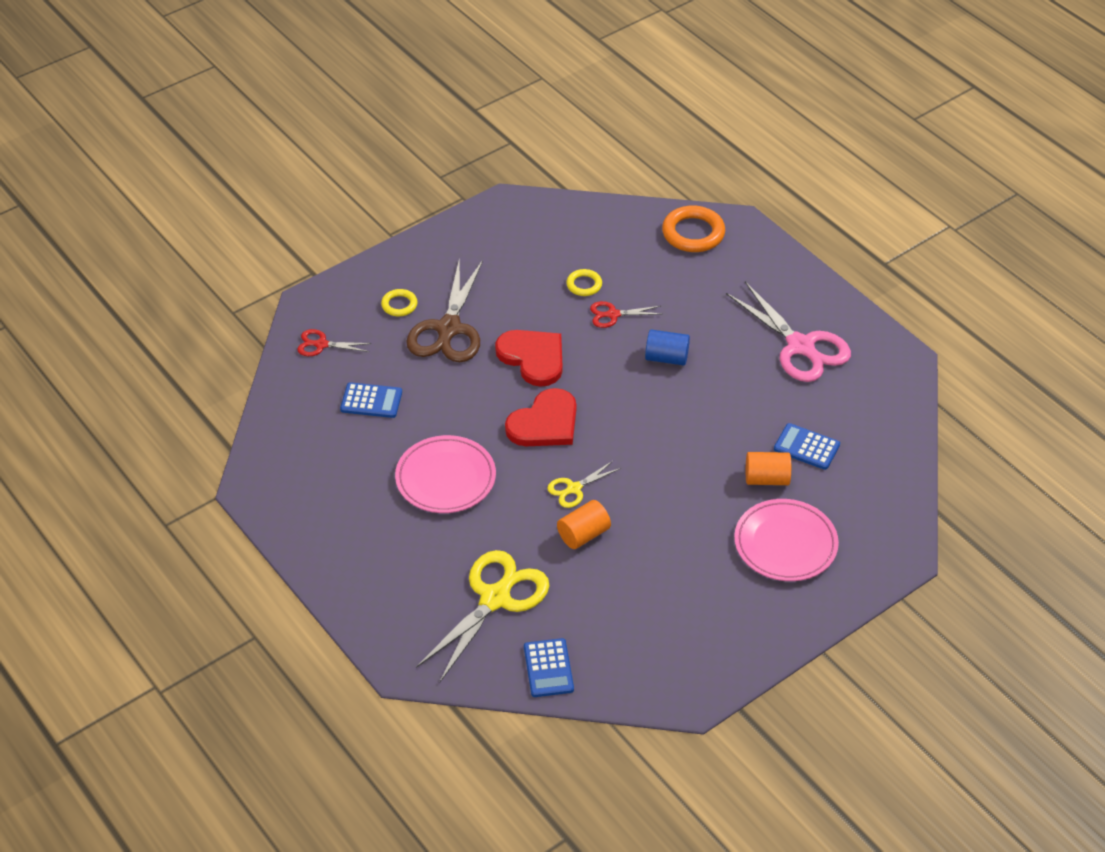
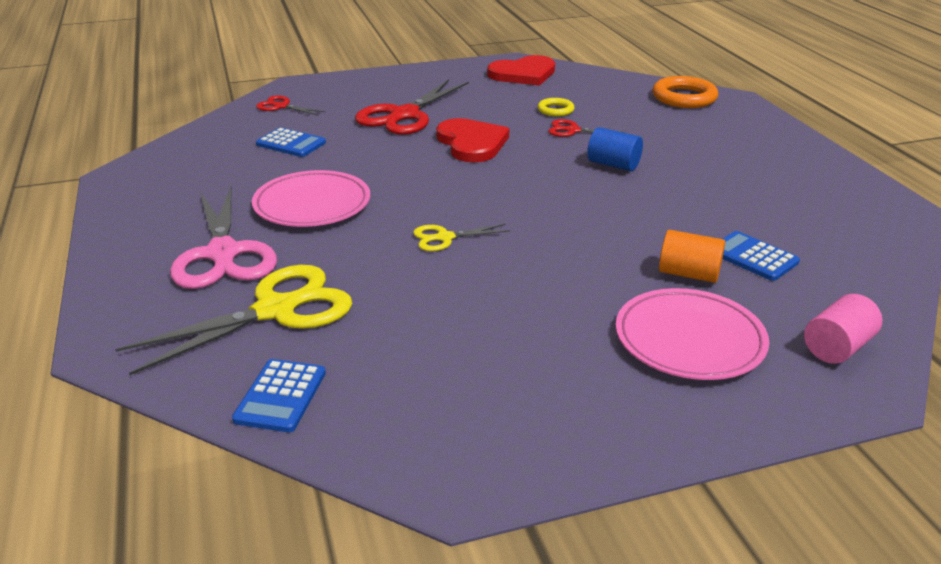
camera: 20 degrees right, 15 degrees down
(399, 305) = (372, 96): yellow ring -> none
(448, 329) = (404, 115): brown scissors -> red scissors
(545, 423) = (450, 185): red heart -> red heart (523, 74)
(583, 534) = (427, 277): orange cylinder -> none
(801, 347) = (773, 181): pink scissors -> pink scissors (223, 254)
(879, 524) = (837, 347): none -> pink cylinder

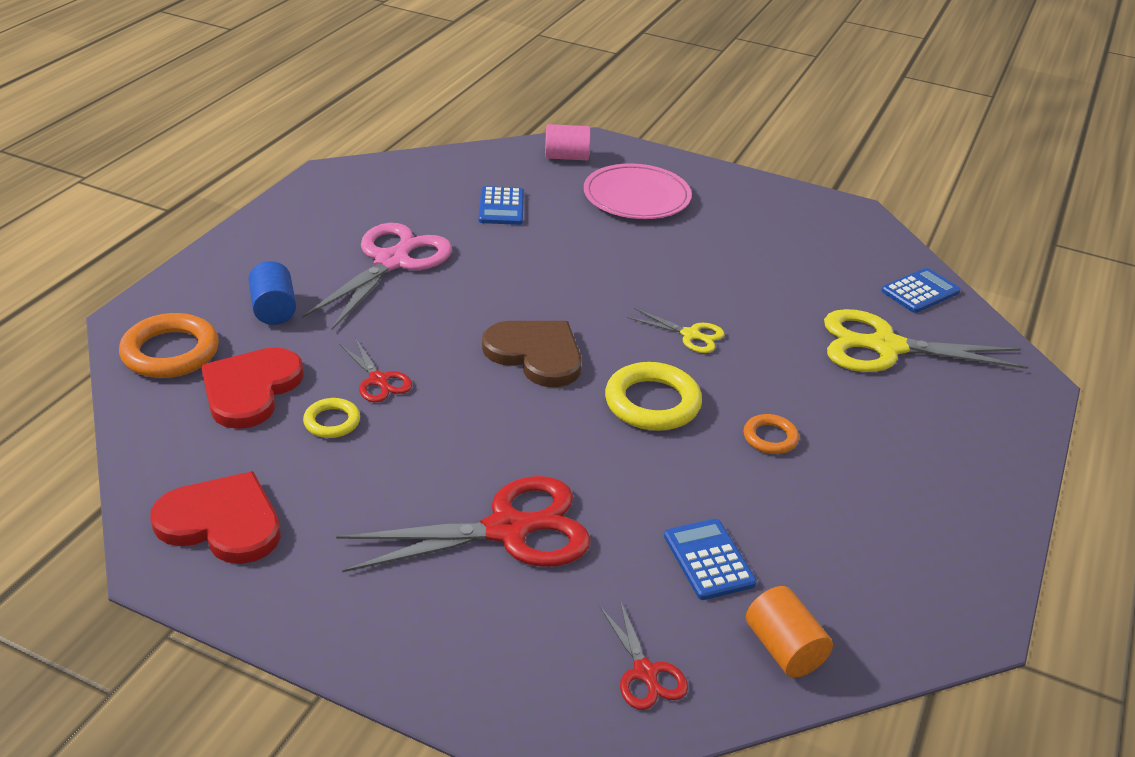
camera: 140 degrees left, 5 degrees up
(223, 254) = (898, 423): pink scissors -> pink scissors (392, 261)
(312, 204) = (770, 438): pink plate -> orange ring
(411, 188) = (652, 403): none -> yellow ring
(472, 143) = (507, 427): red heart -> red heart (250, 389)
(521, 178) = (536, 354): none -> brown heart
(613, 165) = (431, 320): blue cylinder -> blue cylinder (274, 309)
(688, 274) = (564, 221): orange cylinder -> orange cylinder (784, 649)

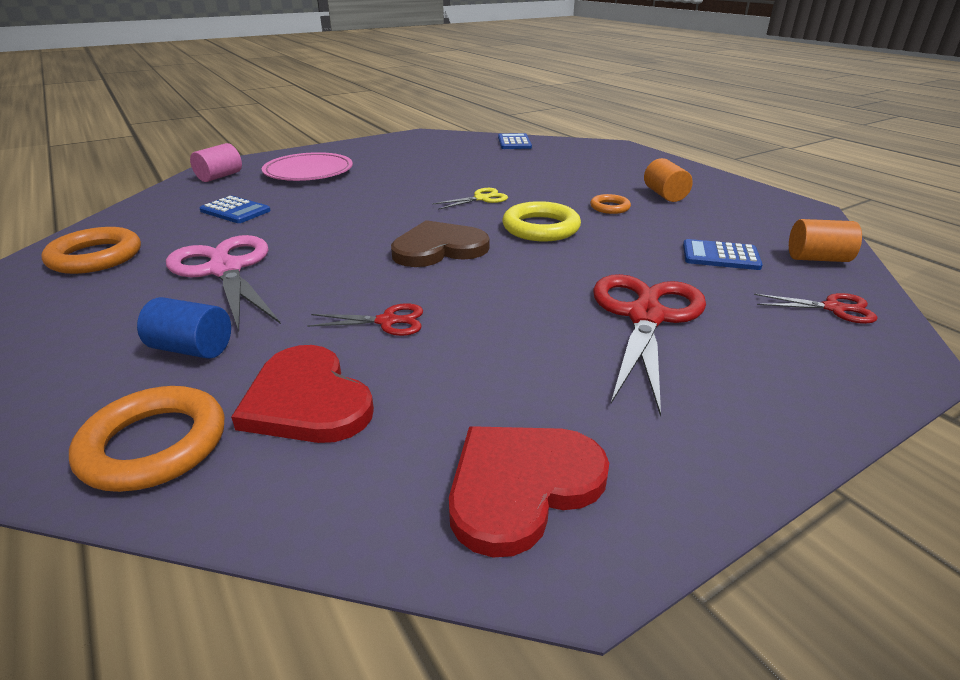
camera: 55 degrees left, 5 degrees down
(332, 422) = (420, 363): yellow ring -> none
(359, 194) = (95, 257): none -> orange ring
(868, 474) = (664, 195): none -> orange cylinder
(884, 347) = (553, 161): yellow scissors -> none

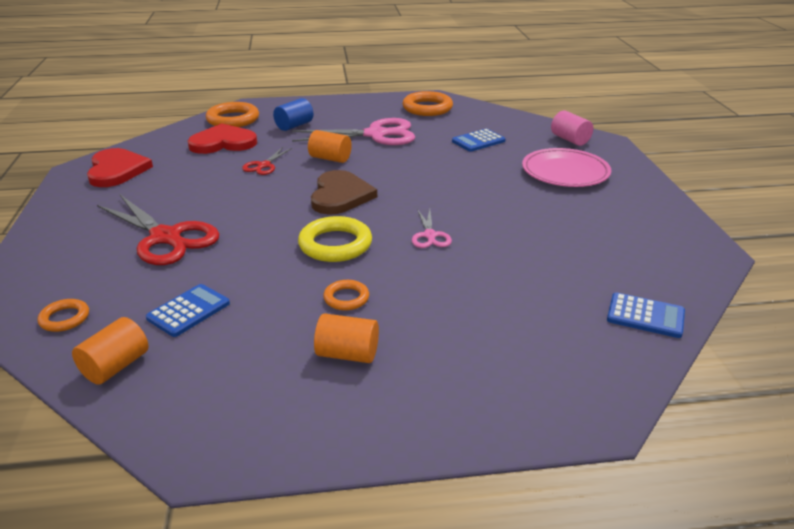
camera: 115 degrees right, 0 degrees up
(333, 280) = (330, 158): none -> orange cylinder
(482, 198) = (430, 236): yellow scissors -> pink scissors
(834, 308) = (64, 318): red scissors -> orange ring

